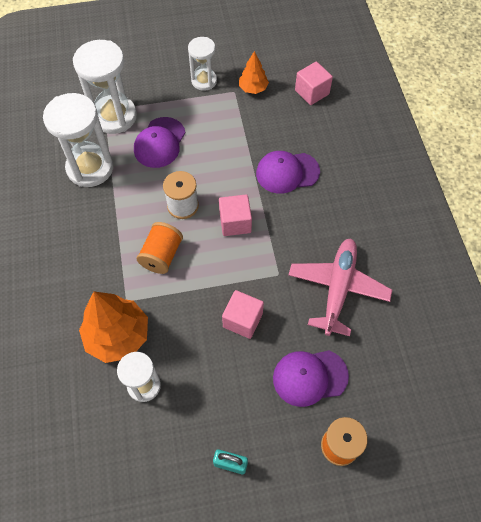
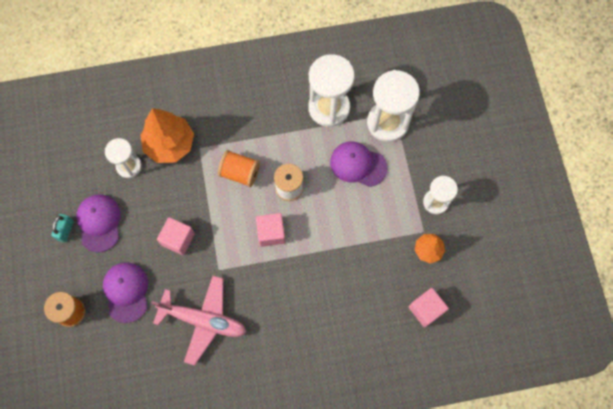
camera: 90 degrees right, 10 degrees up
(287, 172) = (325, 281): purple cap -> purple cap (99, 223)

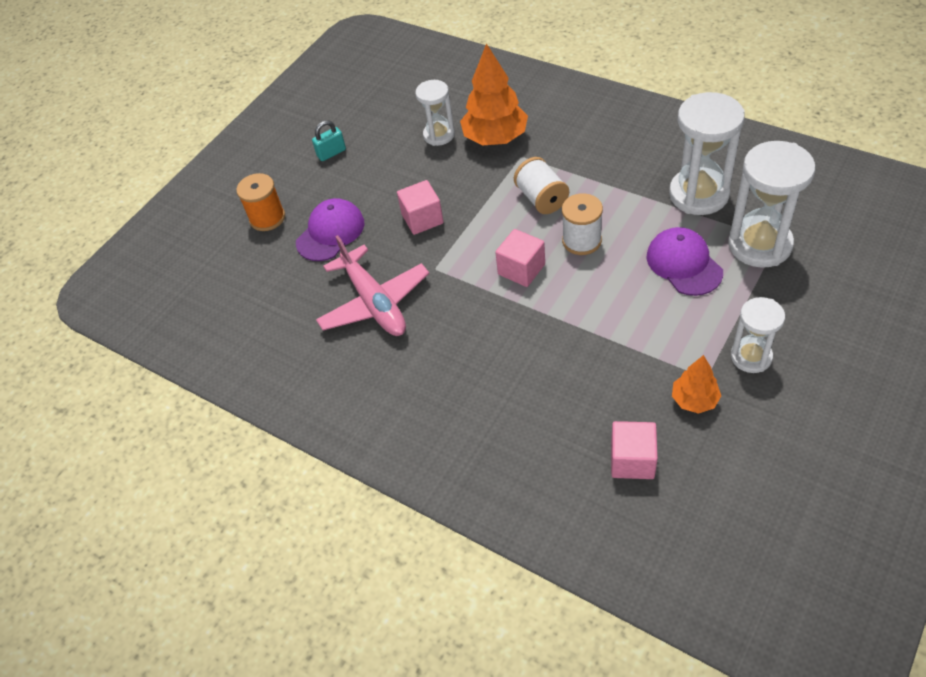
camera: 50 degrees right, 20 degrees down
(99, 223) = (366, 164): purple cap -> none
(240, 173) = (541, 199): orange spool -> white spool

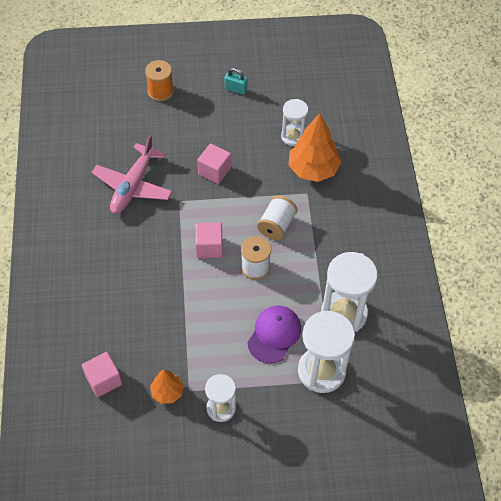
camera: 45 degrees right, 5 degrees up
(330, 232) = (171, 130): purple cap -> none

